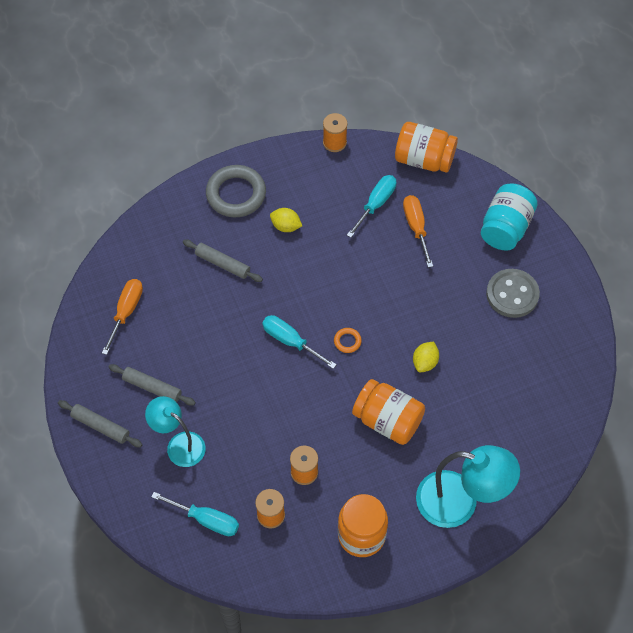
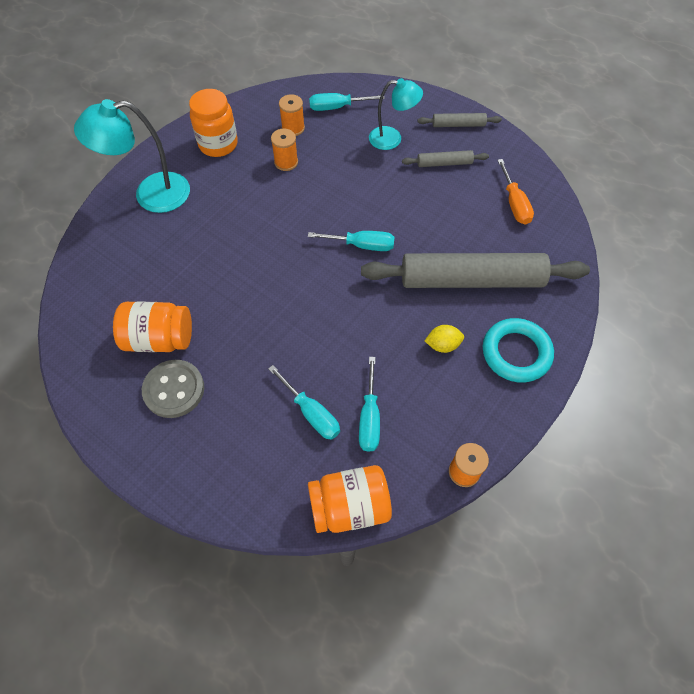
camera: 150 degrees right, 0 degrees up
(222, 264) = (471, 280): grey rolling pin -> grey rolling pin, size x2.29
(236, 194) = (516, 353): grey ring -> turquoise ring
(347, 341) = (312, 268): orange ring -> none
(388, 420) = (240, 224): orange jar -> orange jar (159, 339)
(416, 227) = (311, 413): orange screwdriver -> turquoise screwdriver
(425, 362) = (232, 284): yellow lemon -> none
(505, 228) = (212, 465): turquoise jar -> none

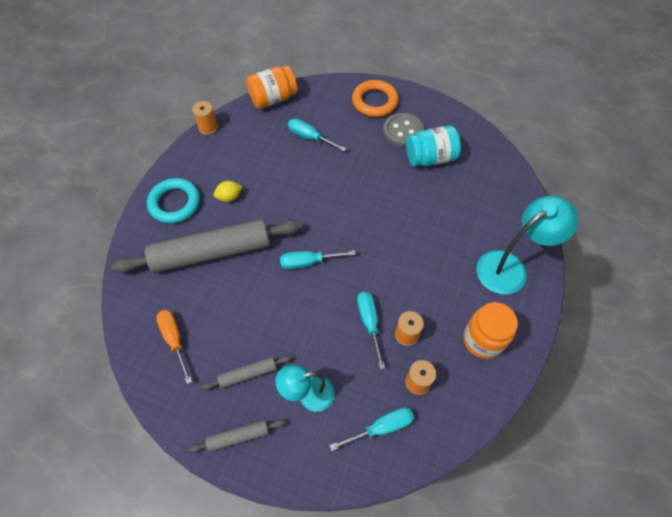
camera: 165 degrees right, 0 degrees up
(159, 339) = (430, 158): orange jar -> turquoise jar
(189, 456) = (374, 101): none -> orange ring
(369, 417) = (272, 142): turquoise screwdriver -> turquoise screwdriver (369, 323)

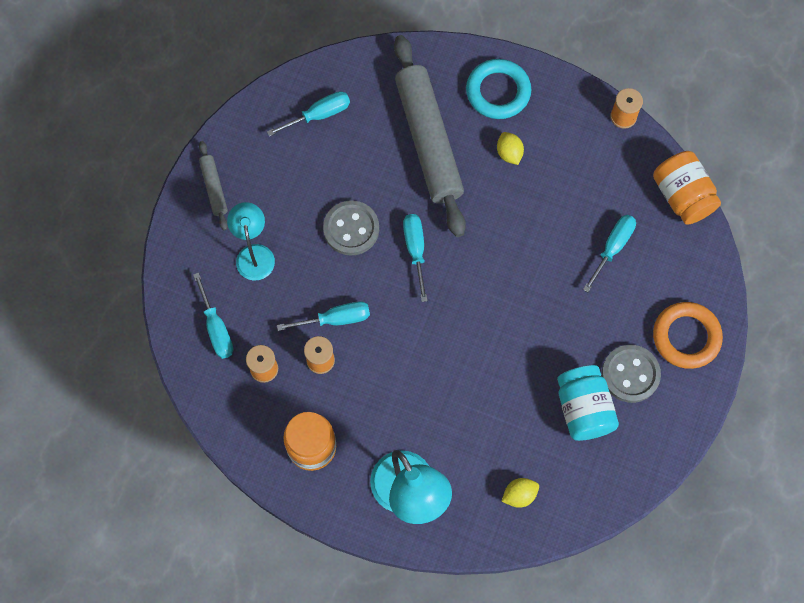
camera: 90 degrees right, 10 degrees up
(174, 340) = (319, 115): orange screwdriver -> turquoise screwdriver
(248, 374) = (279, 192): grey rolling pin -> none
(287, 311) = (351, 229): none -> grey button
(497, 196) = (519, 495): none -> yellow lemon

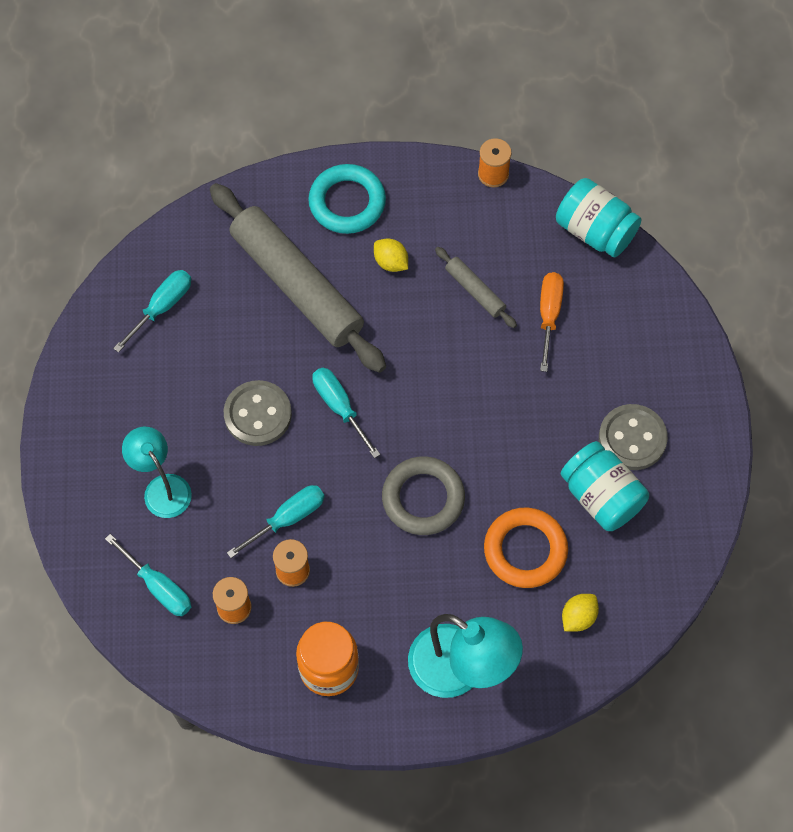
camera: 25 degrees left, 5 degrees down
(214, 188) = (81, 435): grey rolling pin -> grey rolling pin (475, 290)
(445, 349) = (423, 498): none -> grey ring
(612, 248) = (549, 315): turquoise screwdriver -> orange screwdriver
(682, 196) = (595, 231): orange jar -> turquoise jar
(686, 337) = (670, 374): orange ring -> orange ring (525, 550)

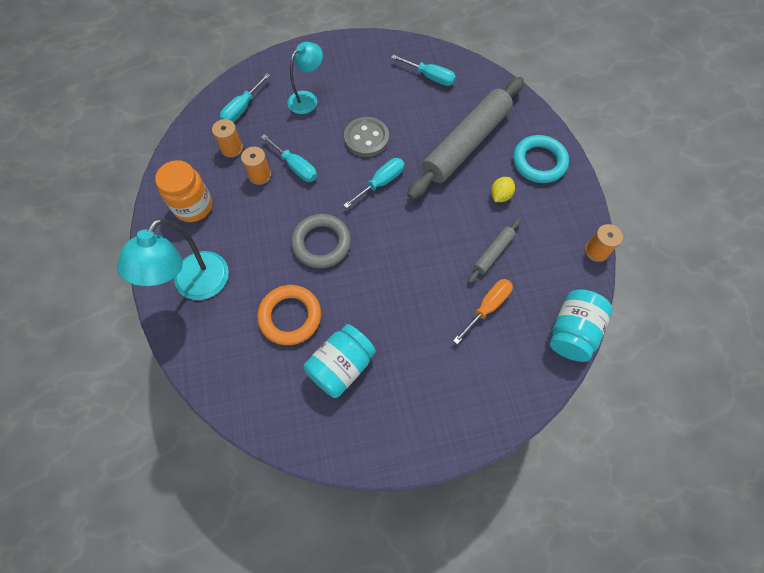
camera: 80 degrees right, 0 degrees up
(549, 315) = (487, 307): orange screwdriver -> orange screwdriver turned 45 degrees counterclockwise
(578, 617) = (240, 362): yellow lemon -> none
(632, 438) = (395, 384): grey button -> none

